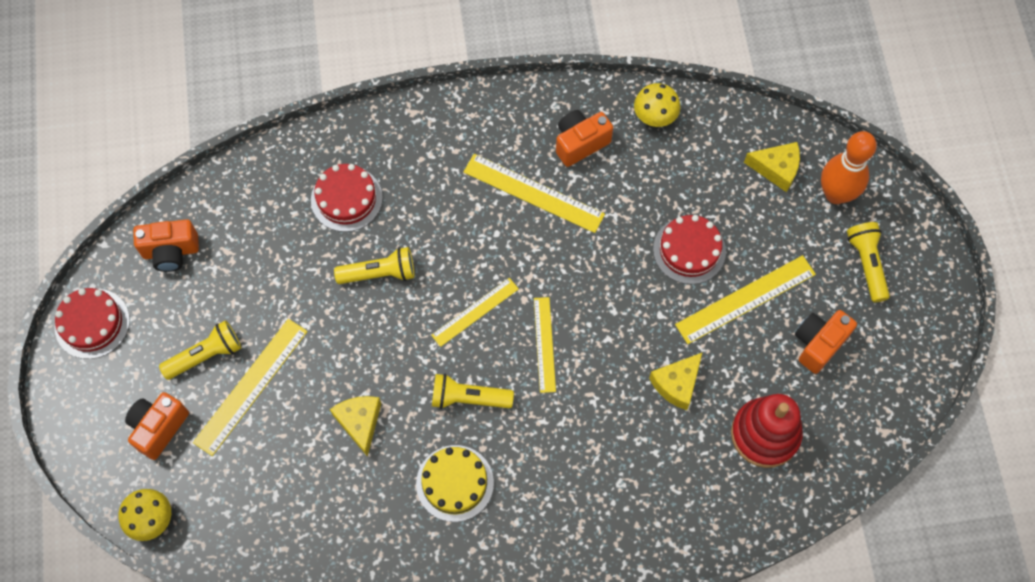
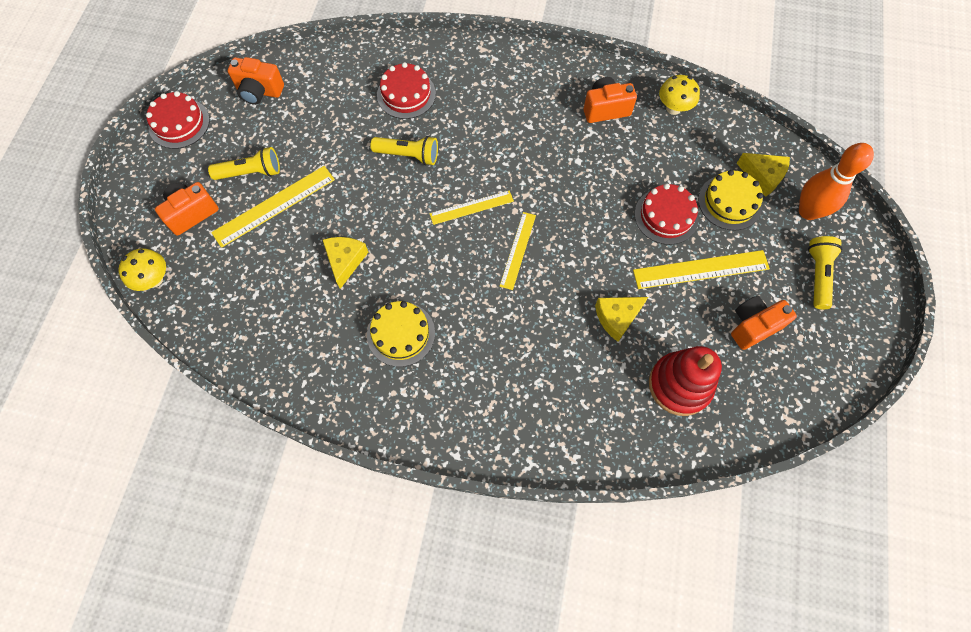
camera: 20 degrees right, 0 degrees up
(468, 398) = (439, 271): yellow flashlight -> none
(533, 193) = (553, 134): yellow ruler -> none
(751, 211) = (729, 202): none -> yellow cake

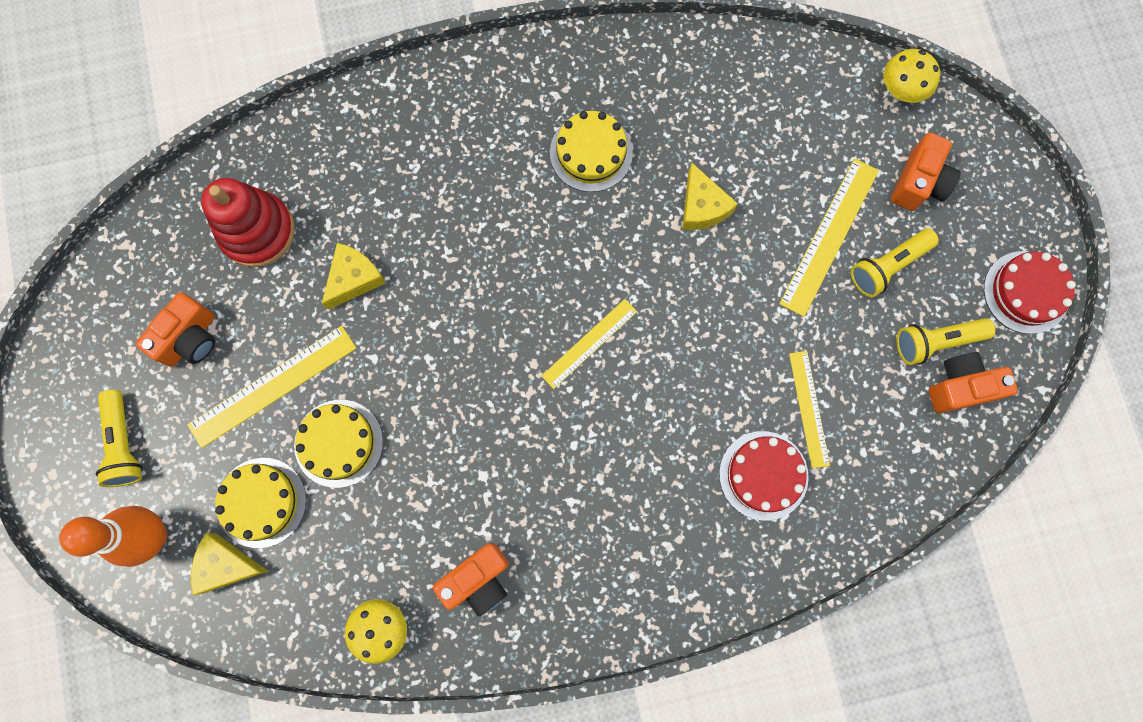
camera: 155 degrees right, 10 degrees up
(408, 155) = (707, 381): yellow flashlight -> yellow flashlight (936, 342)
(518, 250) = (506, 312): yellow ruler -> yellow ruler (809, 409)
(666, 216) = (338, 443): red cake -> yellow cake

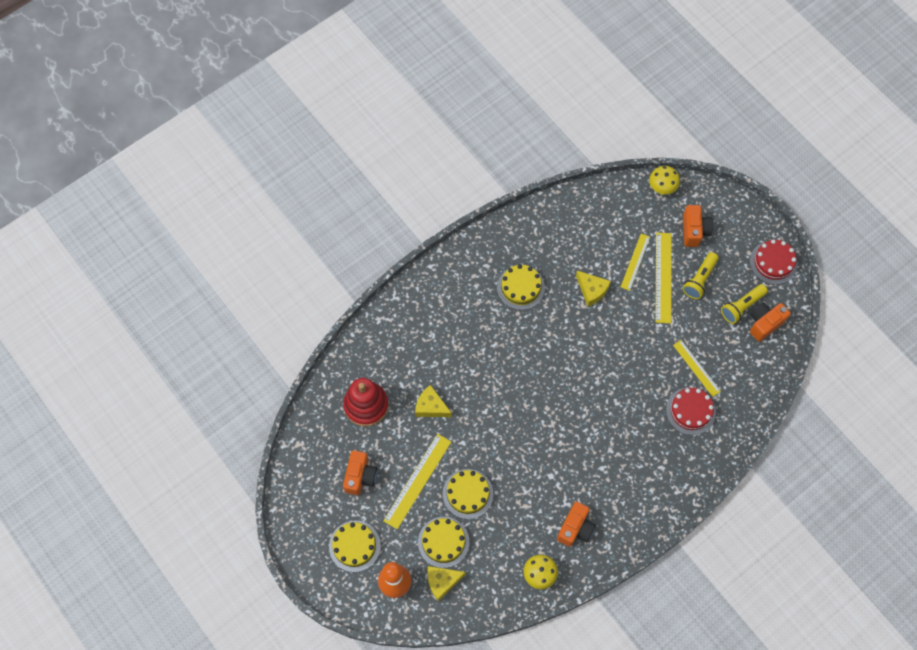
camera: 25 degrees left, 10 degrees down
(124, 443) = (354, 546): yellow flashlight -> yellow cake
(354, 278) = (431, 407): yellow cheese -> yellow cheese turned 75 degrees counterclockwise
(589, 343) = (570, 385): yellow ruler -> yellow ruler (635, 262)

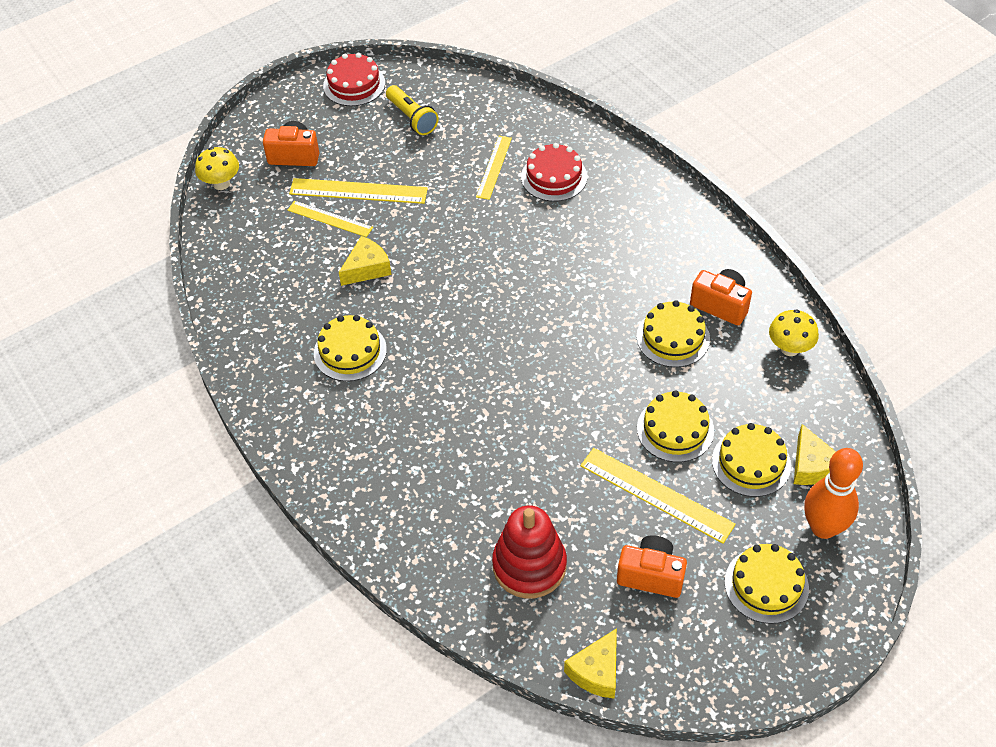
camera: 85 degrees left, 15 degrees down
(431, 407) = (535, 473): yellow cheese -> yellow cheese (596, 671)
(544, 494) = (673, 337): none -> yellow cake
(696, 368) = (494, 167): yellow ruler -> yellow ruler turned 45 degrees counterclockwise
(699, 279) = (367, 155): yellow flashlight -> none
(764, 324) = (438, 99): orange camera -> none

